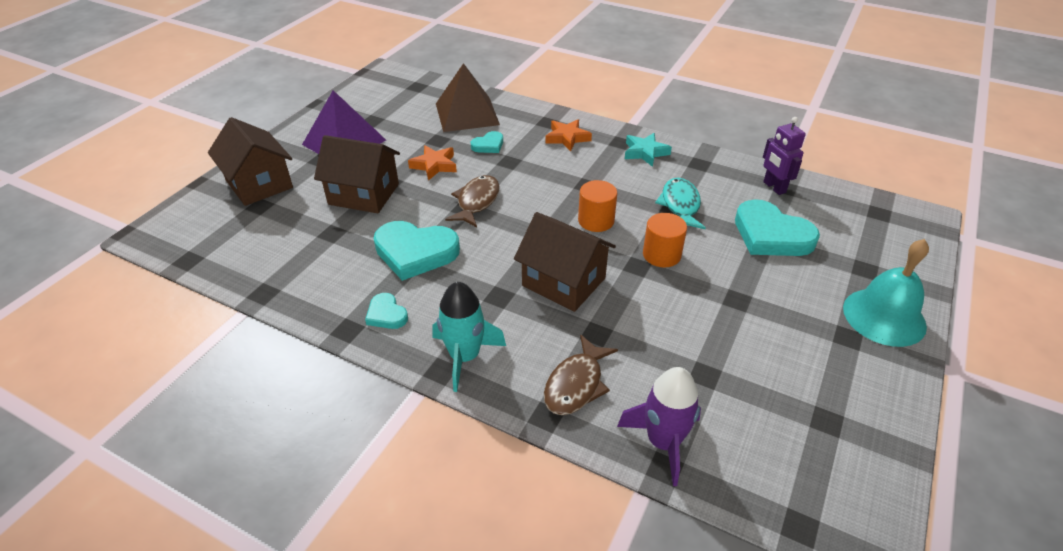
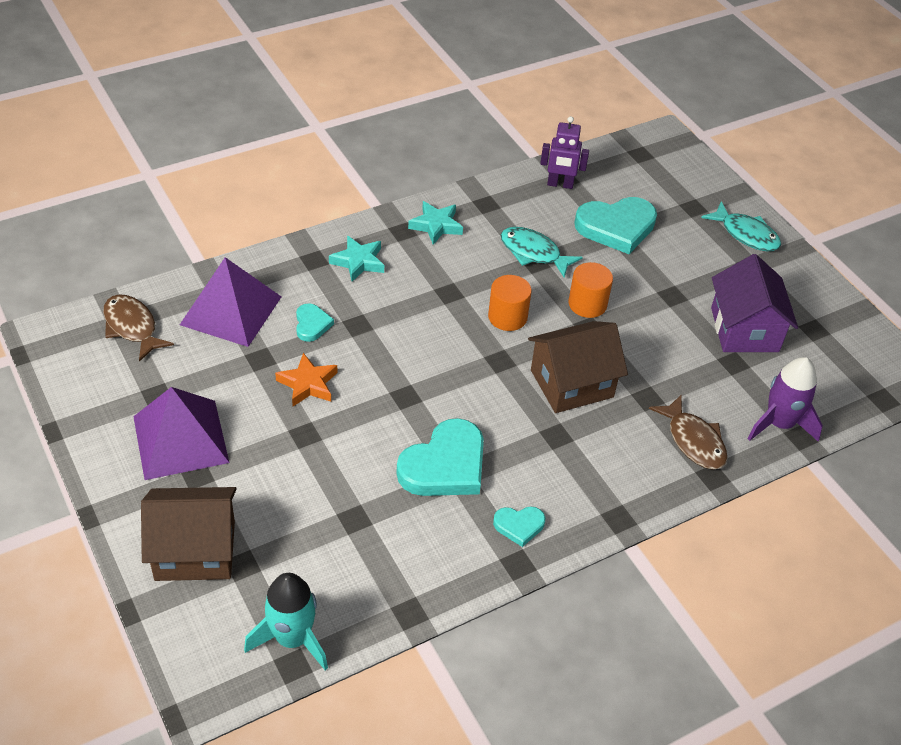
camera: 60 degrees left, 5 degrees up
(363, 194) = (307, 464): brown house -> none
(465, 356) = (614, 495): turquoise rocket -> turquoise rocket (292, 638)
(467, 114) = (231, 310): brown pyramid -> purple pyramid
(476, 202) = (404, 382): brown fish -> brown fish (132, 327)
(567, 138) = (358, 262): orange star -> turquoise star
(757, 365) = (744, 329): none -> purple house
(884, 316) = (746, 234): turquoise bell -> turquoise fish

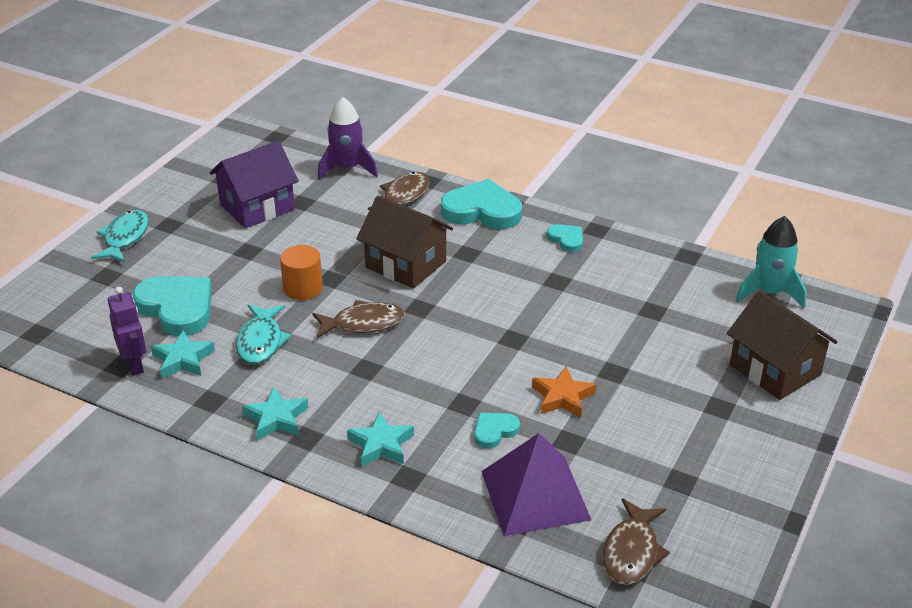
camera: 120 degrees left, 10 degrees down
(180, 439) = (702, 437): purple pyramid -> none
(445, 465) = (556, 291): turquoise heart -> turquoise heart (482, 210)
(507, 317) = (363, 323): orange cylinder -> brown fish
(546, 208) = (183, 359): none -> turquoise star

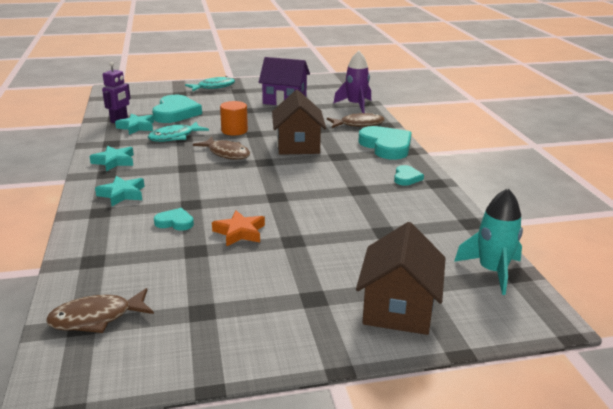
camera: 50 degrees right, 10 degrees down
(535, 495) = (124, 258): purple pyramid -> none

